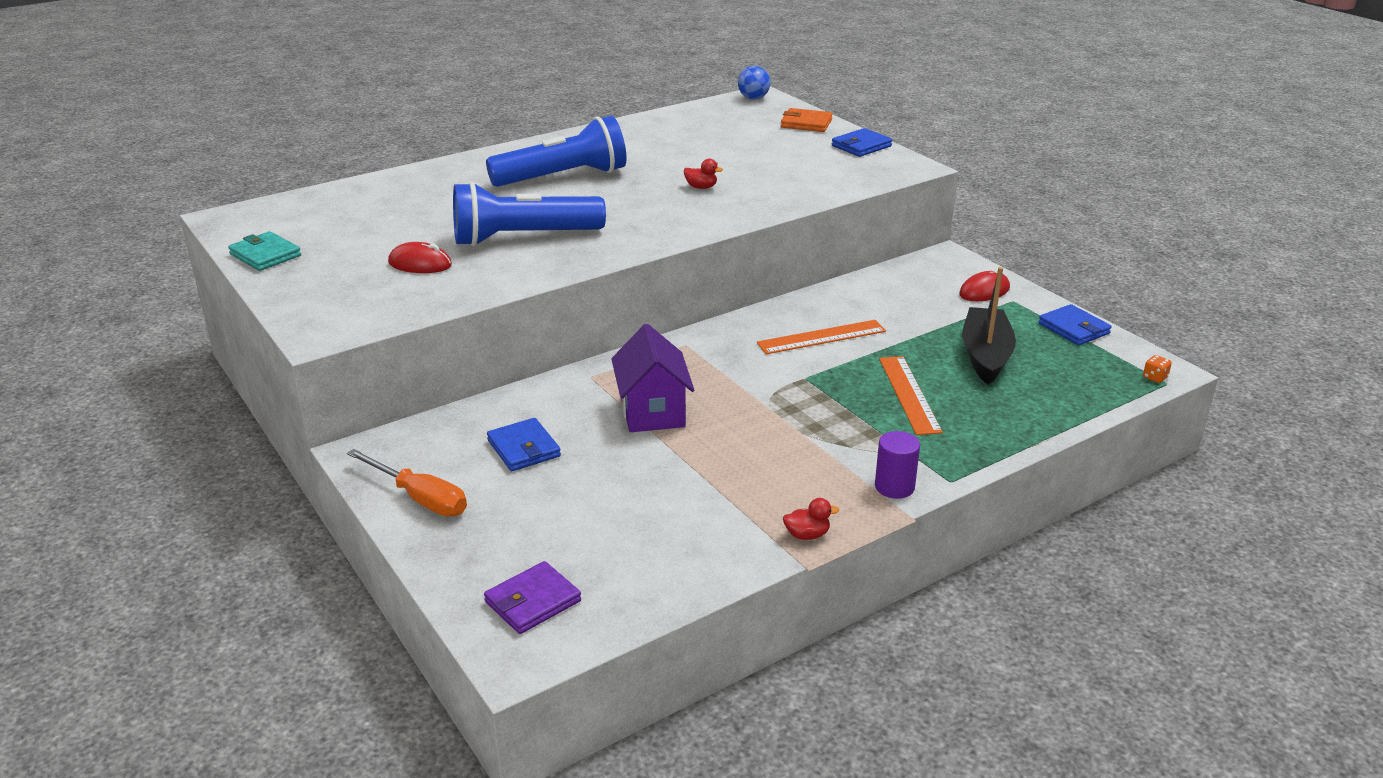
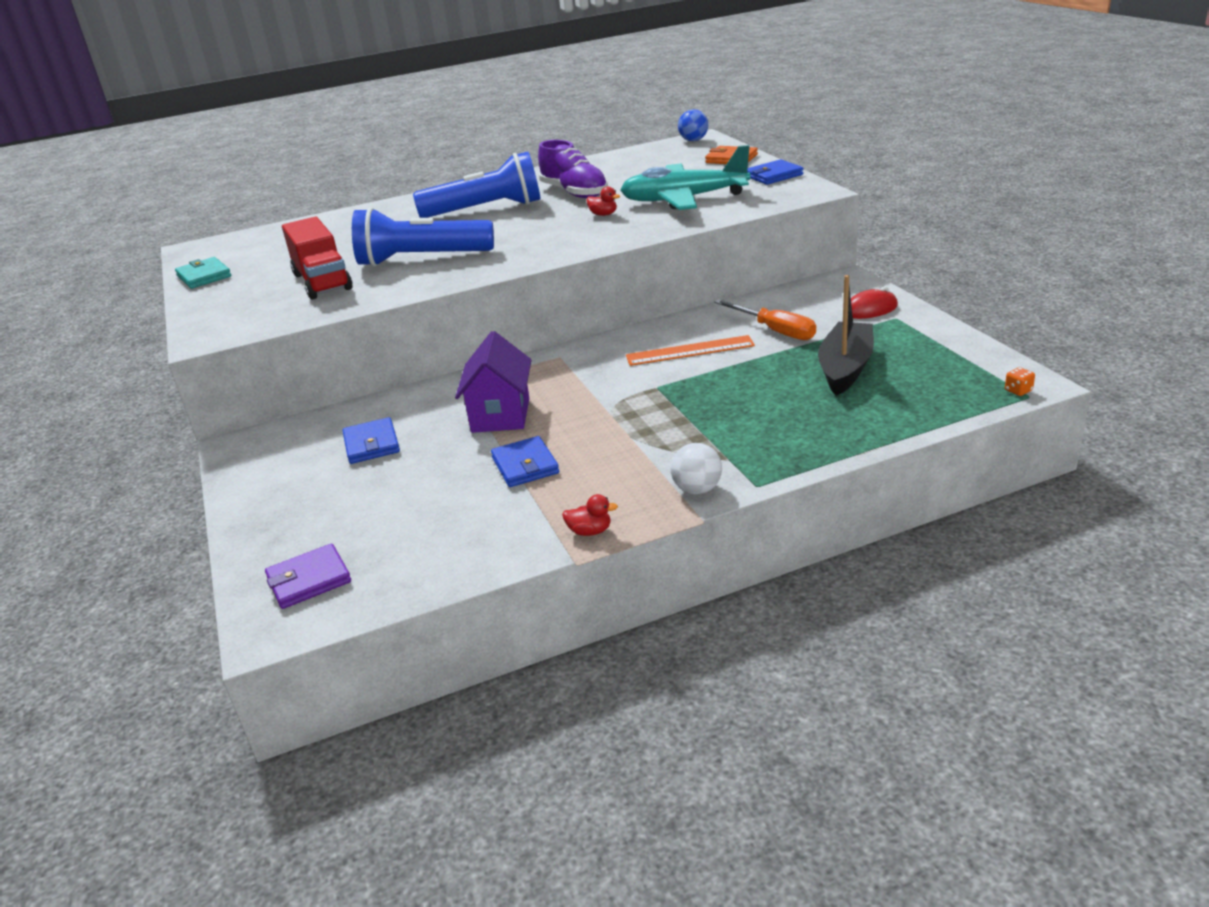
camera: 15 degrees right, 0 degrees up
(420, 264) = (322, 282): red mouse -> red truck
(420, 498) = (262, 484): orange screwdriver -> orange screwdriver (775, 331)
(654, 159) = (574, 193): none -> purple shoe
(780, 171) = (684, 199): none -> turquoise plane
(894, 487) = (697, 489): purple cylinder -> white ball
(909, 394) = (751, 403): orange ruler -> none
(1073, 328) = (949, 343): blue wallet -> blue wallet (525, 465)

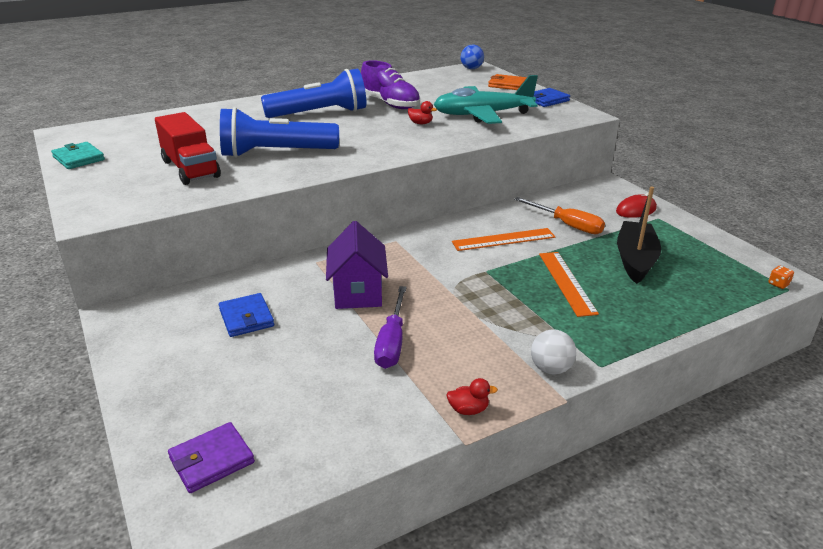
camera: 10 degrees left, 0 degrees up
(525, 465) = (392, 342): blue wallet -> purple screwdriver
(749, 397) = (566, 282): none -> orange ruler

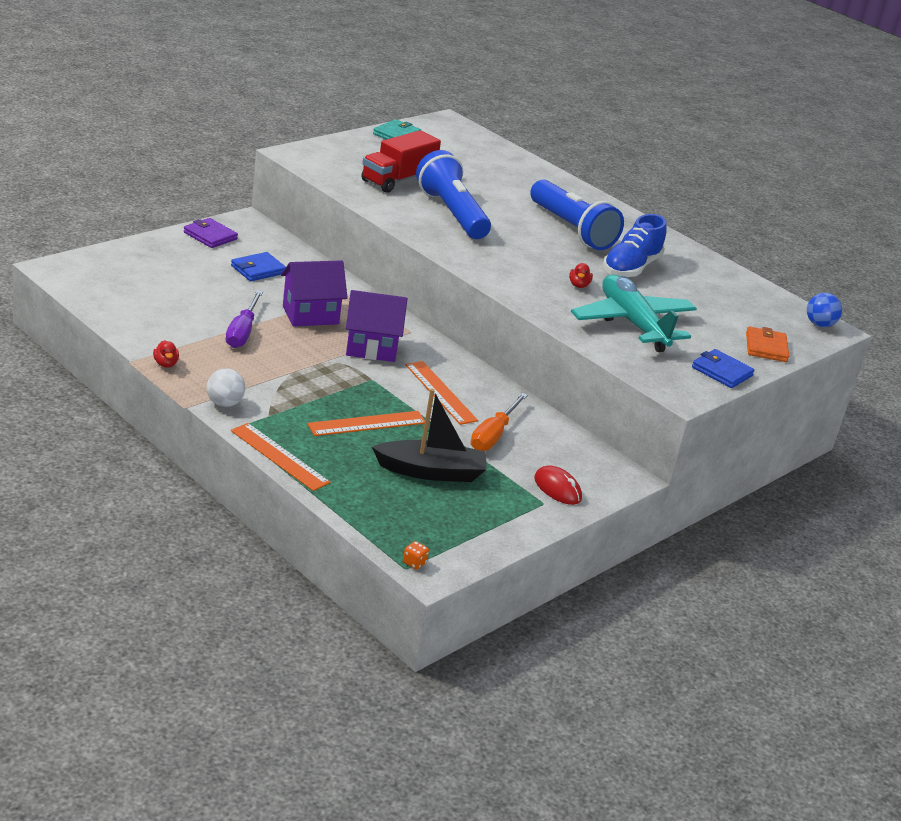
camera: 70 degrees right, 0 degrees up
(211, 460) = (101, 273): purple wallet -> purple wallet (210, 236)
(390, 104) = (631, 268): purple shoe -> blue shoe
(392, 342) = (242, 332): purple screwdriver -> purple screwdriver turned 75 degrees counterclockwise
(427, 265) = (371, 348): none -> purple house
(644, 340) = (279, 456): none -> orange ruler

